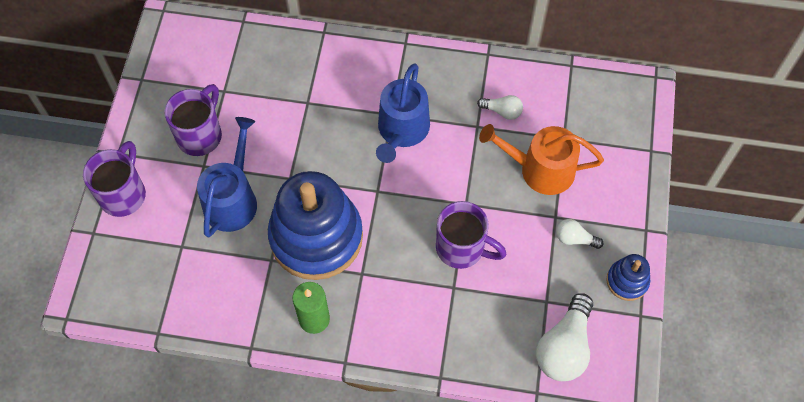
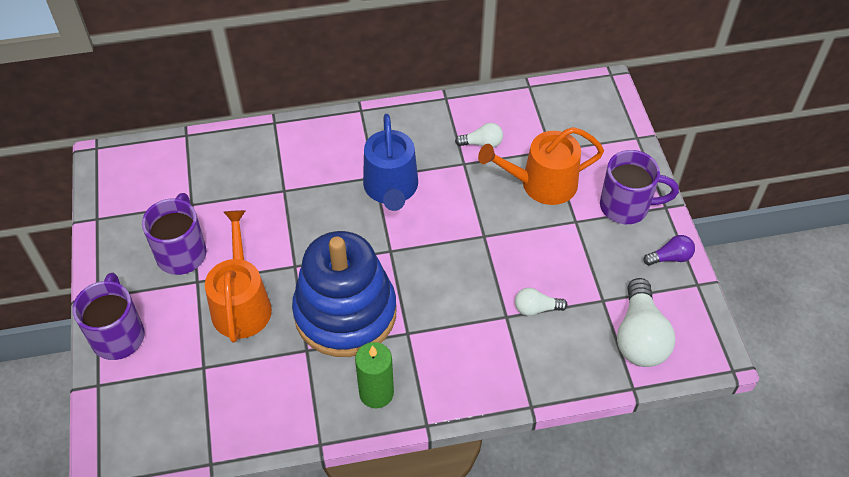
camera: 20 degrees left, 10 degrees down
(232, 199) = (241, 304): blue watering can -> orange watering can
(462, 248) = (498, 277): purple mug -> purple mug (626, 206)
(575, 239) = (603, 235): white light bulb -> white light bulb (536, 308)
(627, 281) = (670, 257): blue stacking toy -> purple light bulb

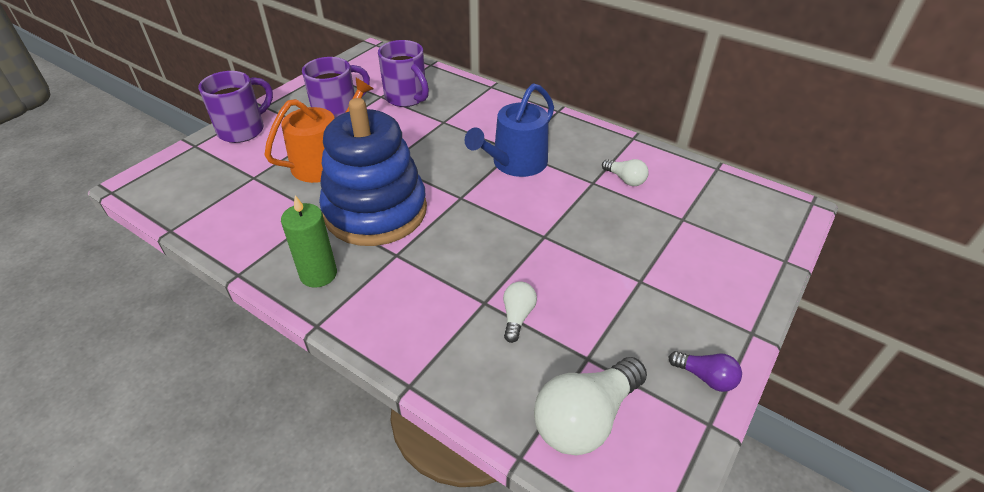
camera: 45 degrees right, 10 degrees down
(536, 308) = (517, 316): white light bulb -> white light bulb turned 60 degrees clockwise
(542, 184) = (643, 235): orange watering can -> none
(626, 206) = (707, 304): purple mug -> purple mug (407, 98)

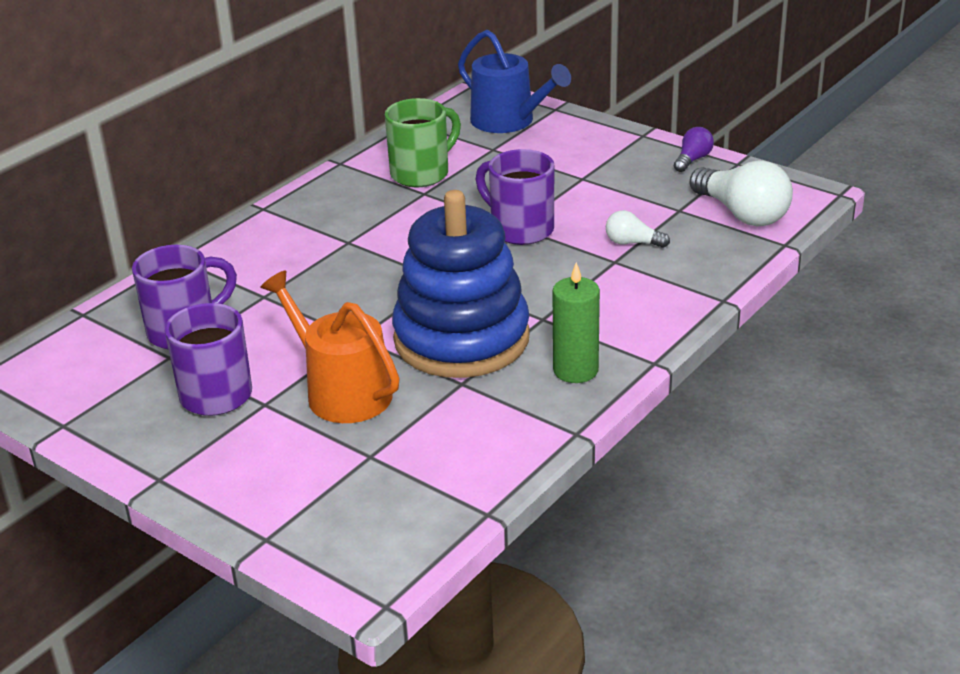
camera: 85 degrees left, 10 degrees down
(243, 130) = (232, 490): purple mug -> purple mug (520, 229)
(515, 163) = (377, 241): blue watering can -> blue watering can (508, 121)
(625, 179) = (421, 173): white light bulb -> green mug

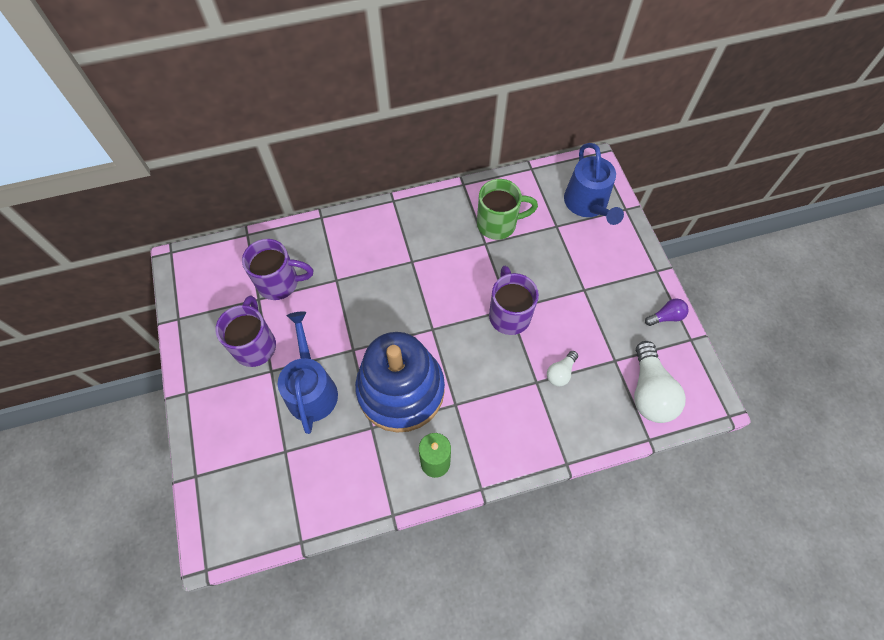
camera: 35 degrees right, 30 degrees up
(342, 391) = (311, 389): orange watering can -> blue watering can
(632, 243) = (560, 372): white light bulb -> white light bulb turned 105 degrees counterclockwise

